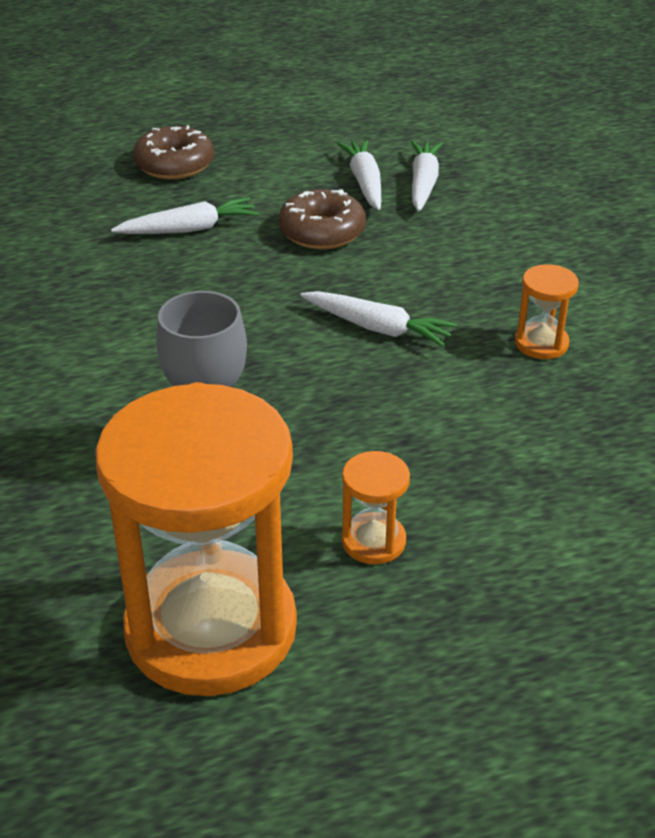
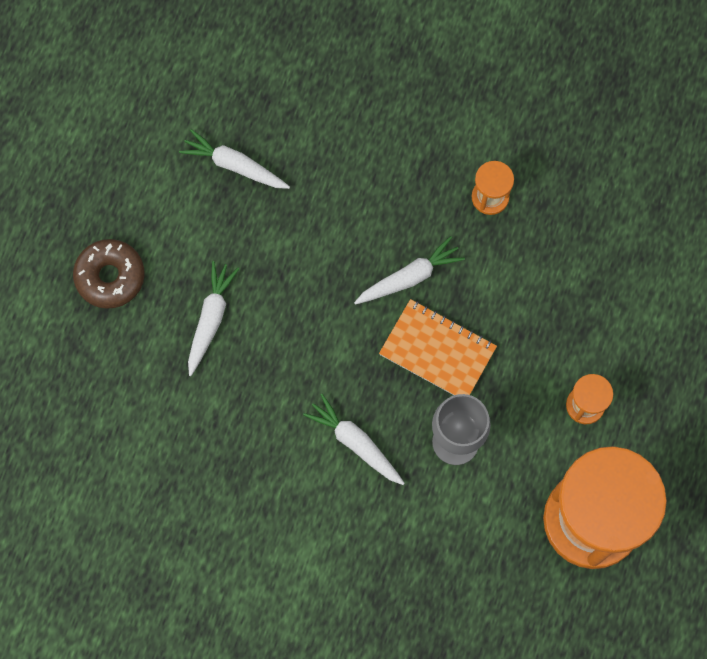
camera: 55 degrees left, 35 degrees up
(312, 384) = (437, 351): none -> orange notebook
(322, 232) = (277, 236): brown donut -> none
(423, 184) = (264, 128): white carrot -> white carrot (355, 442)

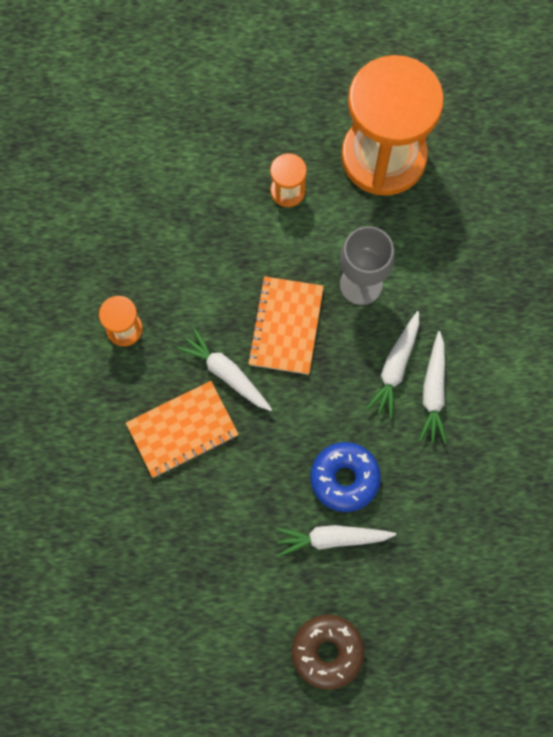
camera: 110 degrees left, 0 degrees up
(234, 165) = (172, 575): white carrot -> white carrot (433, 392)
(263, 351) = (344, 478): none -> blue donut
(368, 218) = (182, 430): none -> orange notebook

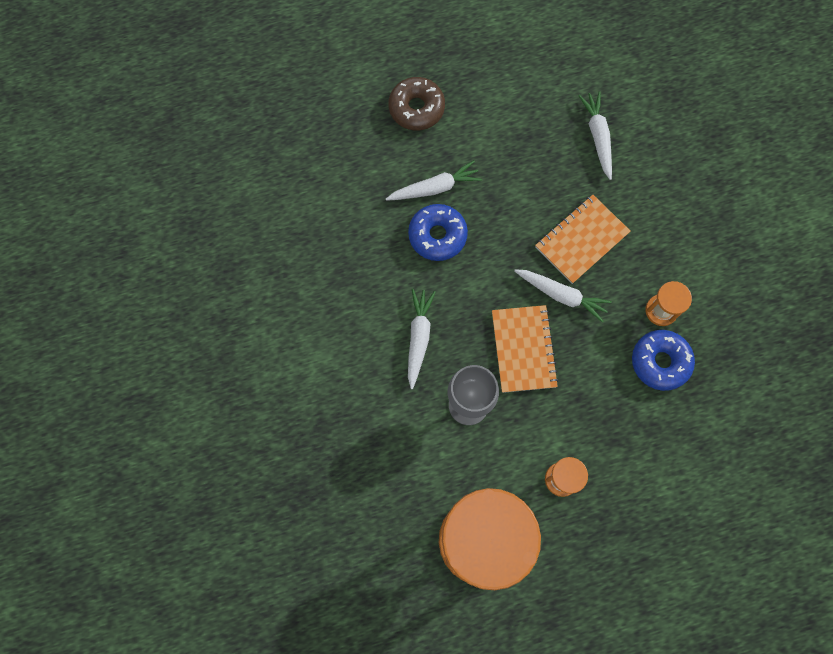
camera: 165 degrees right, 0 degrees up
(146, 276) = (660, 362): none -> blue donut
(433, 392) = (381, 325): white carrot -> white carrot (597, 137)

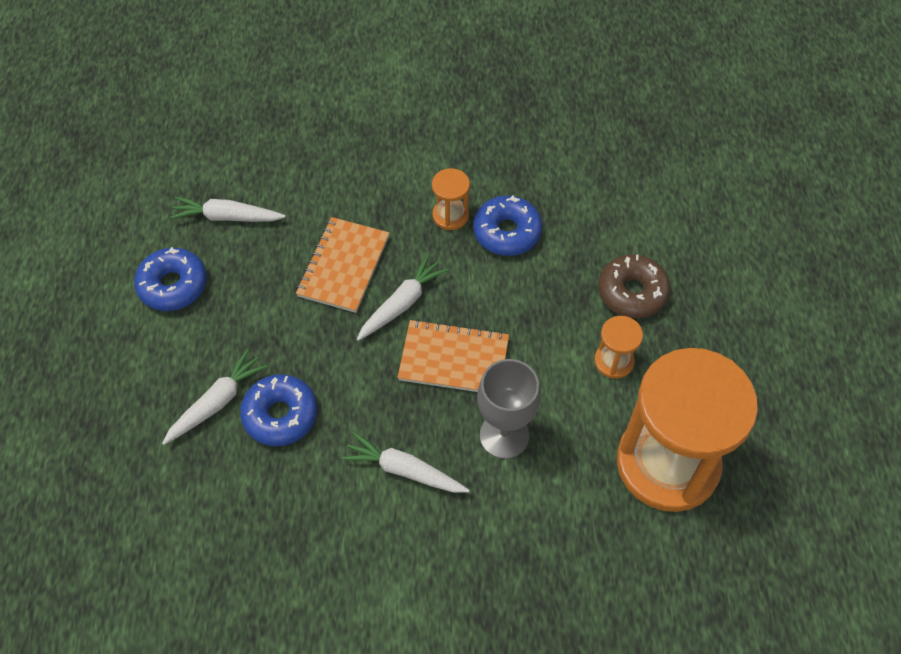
camera: 75 degrees left, 15 degrees down
(416, 108) = (101, 396): brown donut -> brown donut (632, 292)
(435, 188) = (217, 402): white carrot -> white carrot turned 45 degrees clockwise
(522, 121) = (173, 285): none -> blue donut
(581, 240) = (344, 266): orange notebook -> orange notebook turned 45 degrees clockwise

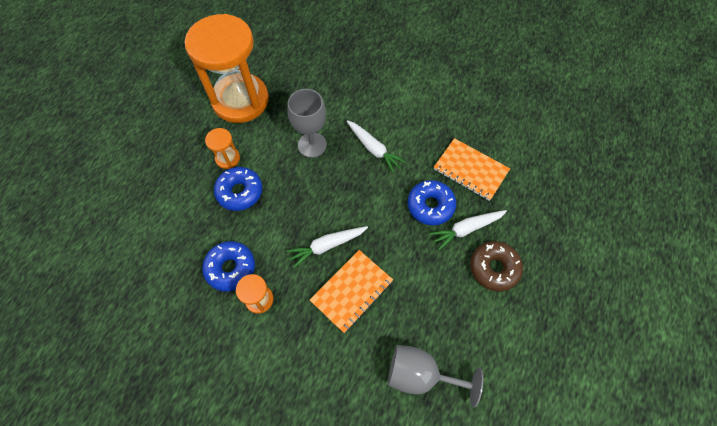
camera: 155 degrees left, 5 degrees up
(173, 285) = (476, 329): blue donut -> blue donut (240, 192)
(227, 217) = (420, 375): white carrot -> grey goblet
(453, 359) = (315, 197): orange notebook -> orange notebook (470, 170)
(632, 292) = (186, 193): brown donut -> brown donut (494, 268)

